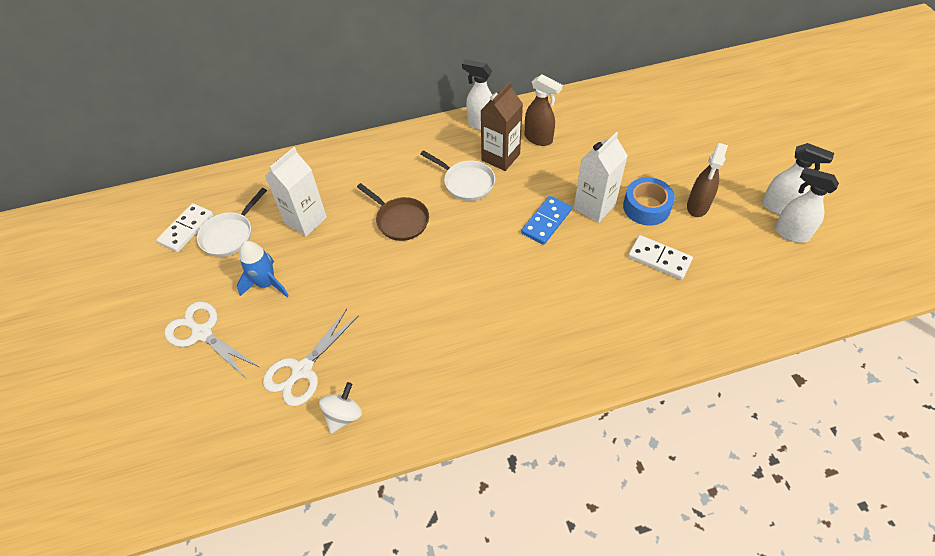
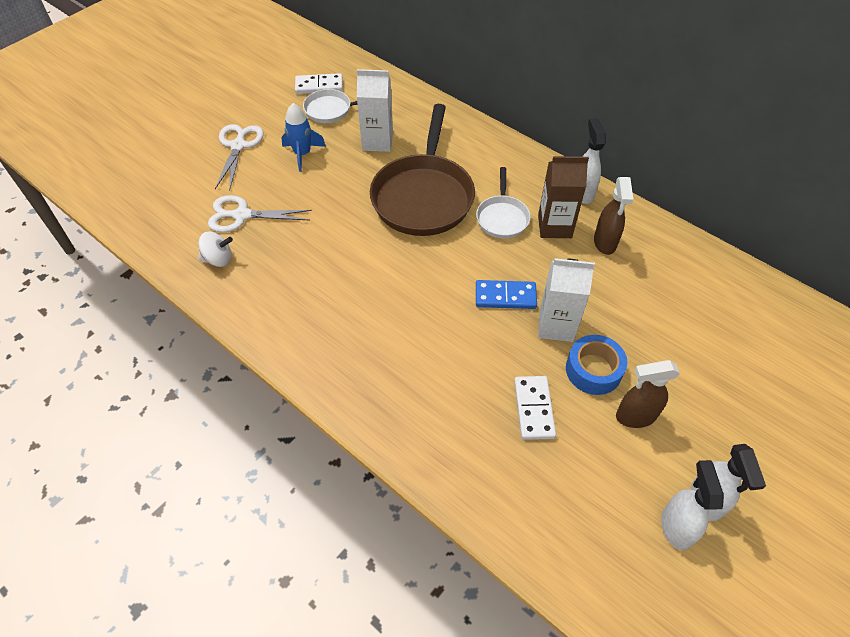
camera: 55 degrees right, 0 degrees up
(400, 220) = (423, 196): brown pan -> brown pan, size x1.96

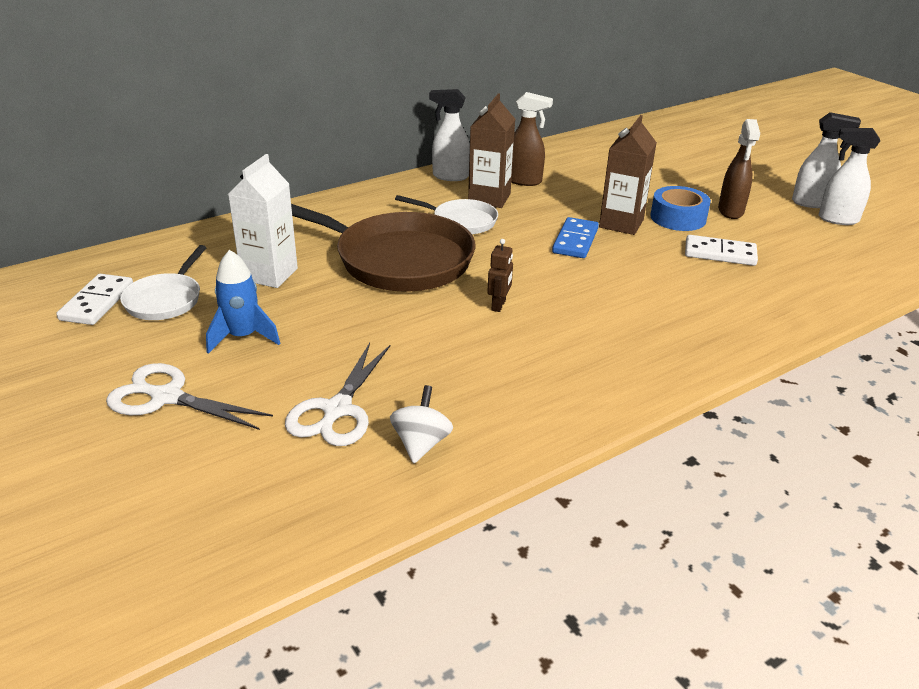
camera: 75 degrees left, 20 degrees down
(382, 265) = (499, 305): none -> brown robot
(556, 325) = (621, 223): white carton -> brown carton

